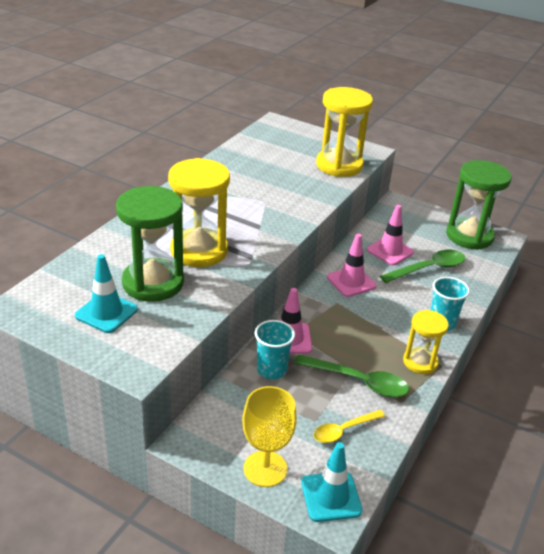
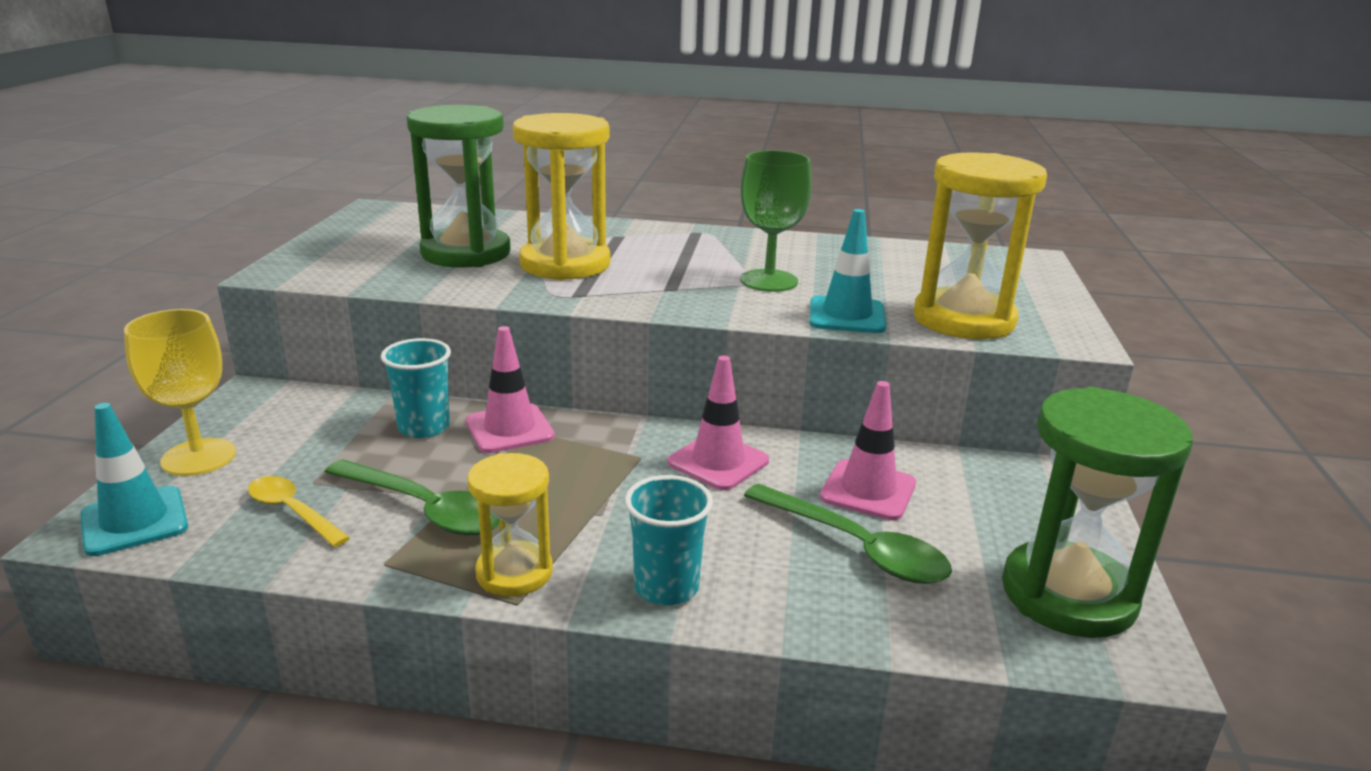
camera: 70 degrees right, 10 degrees down
(106, 313) = (387, 243): turquoise traffic cone -> turquoise traffic cone (846, 316)
(265, 196) = (769, 281): none -> green goblet
(358, 381) = (425, 509): green spoon -> green spoon turned 60 degrees counterclockwise

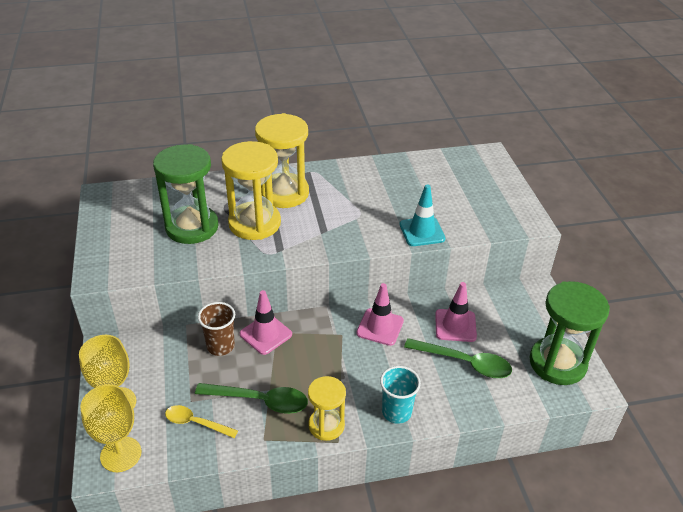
camera: 20 degrees left, 15 degrees up
(134, 521) = (121, 454): turquoise traffic cone -> yellow goblet
(424, 427) = (220, 346): turquoise cup -> brown cup
(769, 281) = (369, 210): green goblet -> none
(963, 320) = (477, 220): yellow hourglass -> yellow hourglass (284, 193)

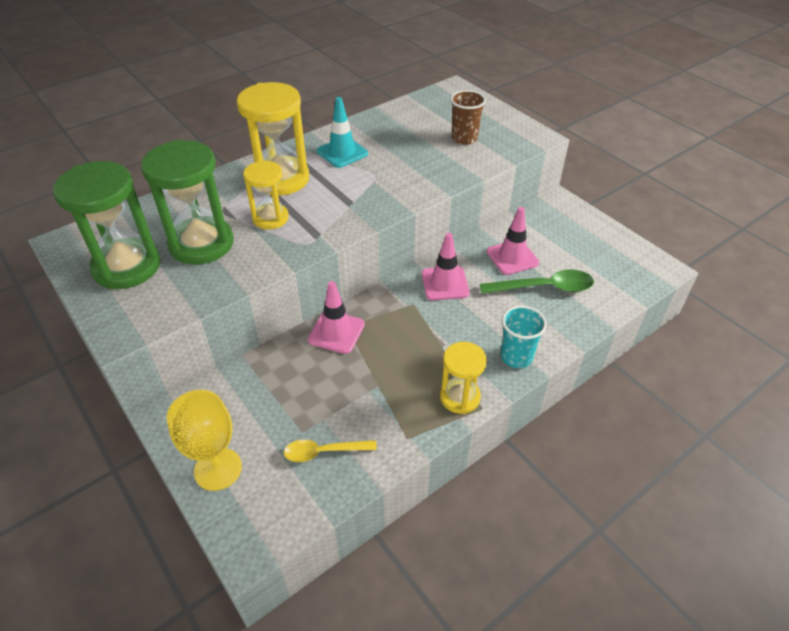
camera: 25 degrees left, 5 degrees up
(121, 454) = (261, 523): yellow goblet -> none
(220, 346) = (296, 362): brown cup -> brown cup (464, 138)
(254, 223) = (270, 218): yellow hourglass -> yellow hourglass, size x0.59
(260, 401) = (376, 401): green spoon -> none
(422, 232) = (446, 174): turquoise traffic cone -> turquoise traffic cone (342, 152)
(557, 363) = (620, 258): green hourglass -> green hourglass (127, 267)

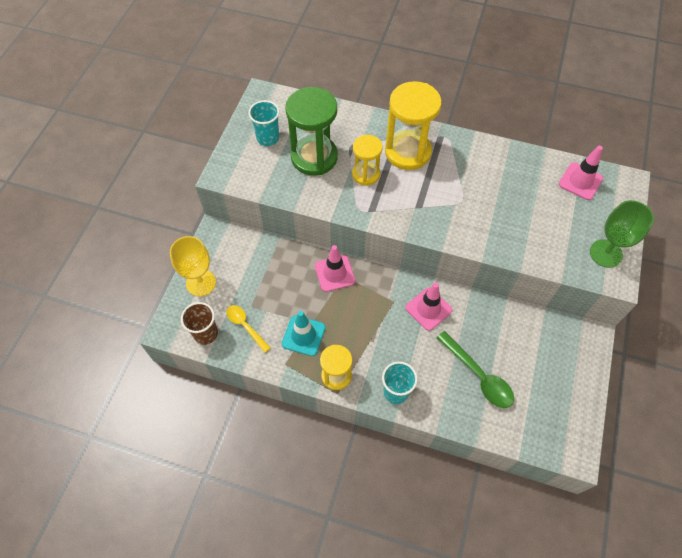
camera: 55 degrees right, 15 degrees up
(127, 267) = (268, 138): green hourglass -> turquoise cup
(342, 152) = (468, 166): turquoise traffic cone -> turquoise traffic cone (303, 335)
(464, 138) = (561, 229): brown cup -> brown cup (206, 333)
(509, 130) = (606, 253): none -> green goblet
(512, 257) = (493, 337): pink traffic cone -> pink traffic cone (580, 181)

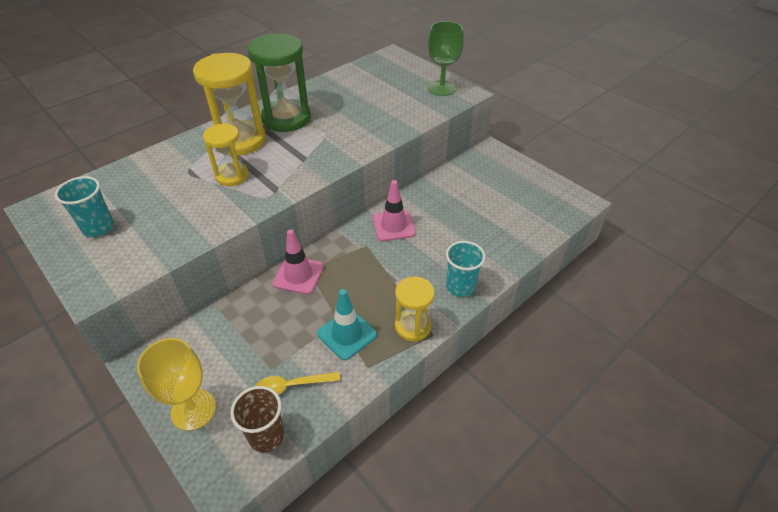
camera: 60 degrees left, 15 degrees down
(314, 157) = (169, 202): green hourglass -> green hourglass (286, 118)
(478, 376) = (480, 224): green spoon -> none
(580, 181) = (370, 72): pink traffic cone -> none

